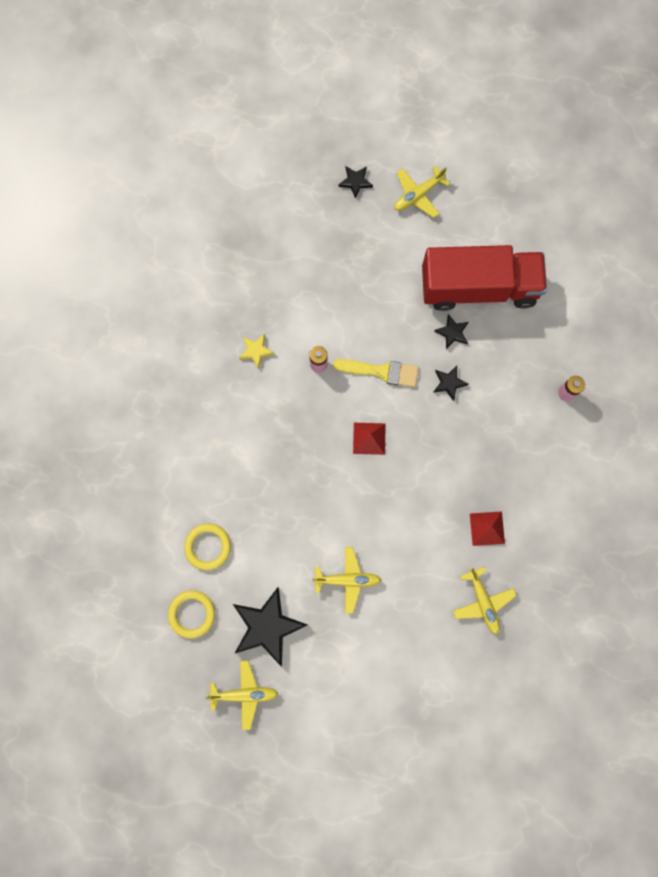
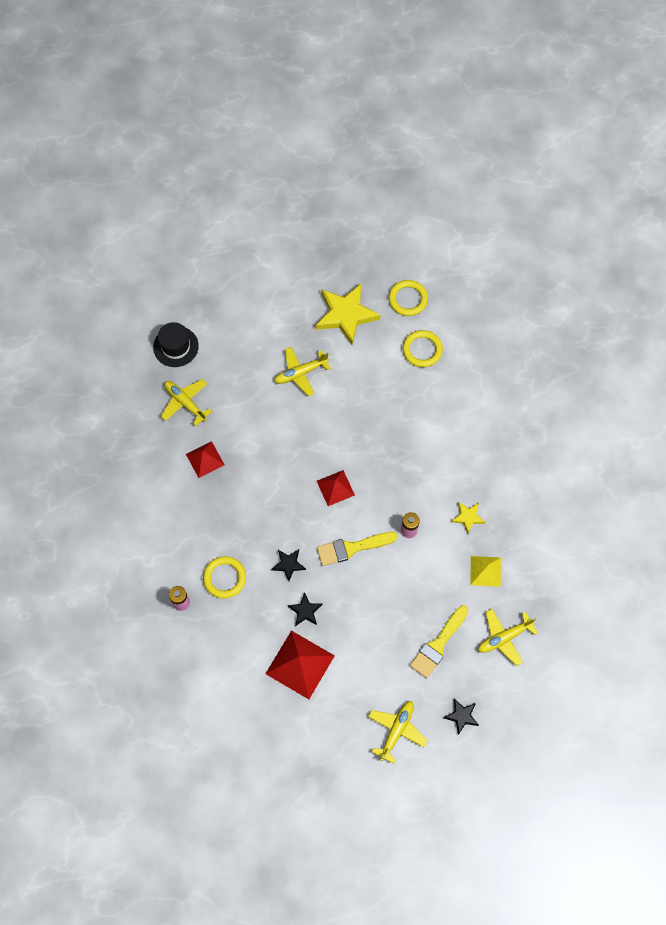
camera: 155 degrees right, 10 degrees down
(244, 694) = (339, 264): yellow plane -> yellow plane (504, 637)
(267, 294) = (485, 571): none -> yellow pyramid
(267, 626) = (346, 315): black star -> yellow star
(345, 249) = (438, 644): none -> yellow brush
(467, 675) = (175, 346): none -> black hat
(478, 287) = (300, 664): red truck -> red pyramid
(516, 397) = (224, 578): none -> yellow ring

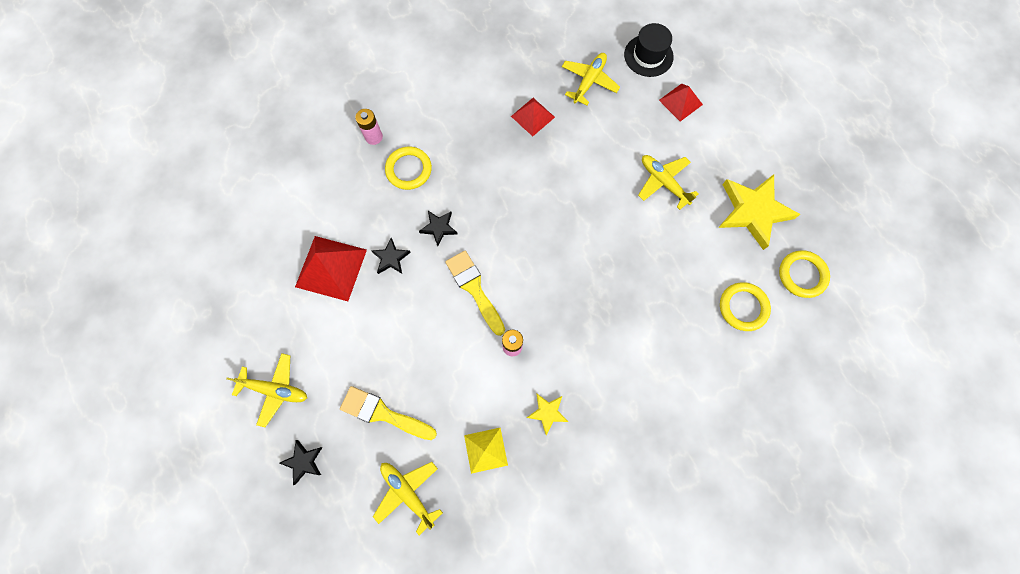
camera: 75 degrees right, 5 degrees up
(335, 488) = (540, 253): red pyramid -> red pyramid (680, 102)

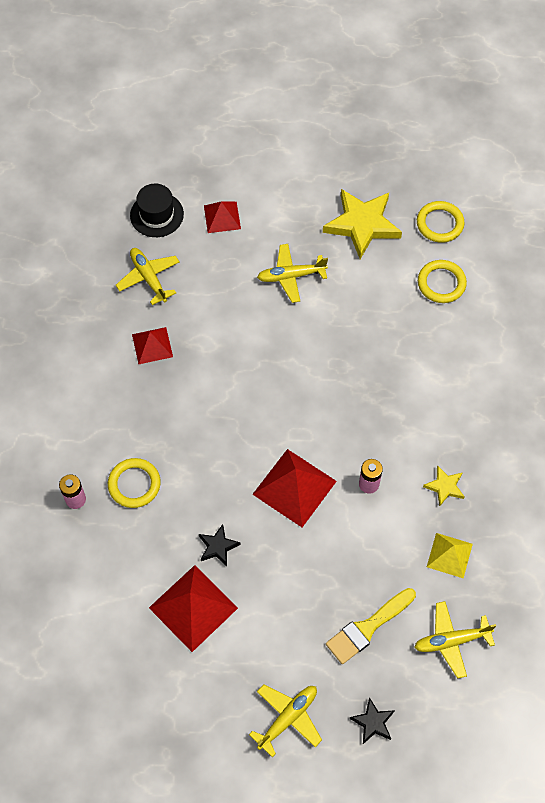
camera: 60 degrees left, 10 degrees down
(439, 228) = (214, 488): black star -> none
(474, 288) = (294, 487): yellow brush -> red pyramid

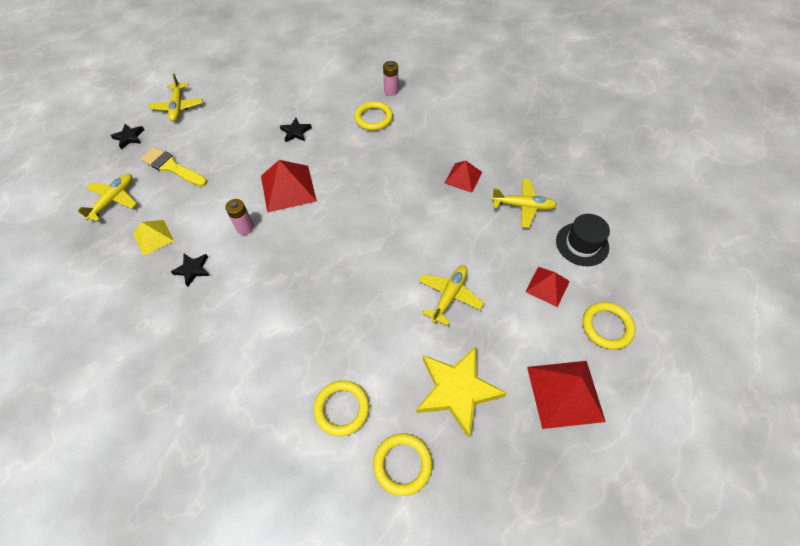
camera: 130 degrees right, 5 degrees down
(193, 607) = (276, 104): red pyramid -> red pyramid (565, 393)
(226, 163) = (607, 327): none -> yellow ring
(367, 628) = (172, 167): yellow brush -> yellow brush turned 60 degrees counterclockwise
(445, 486) = (193, 270): yellow star -> black star

